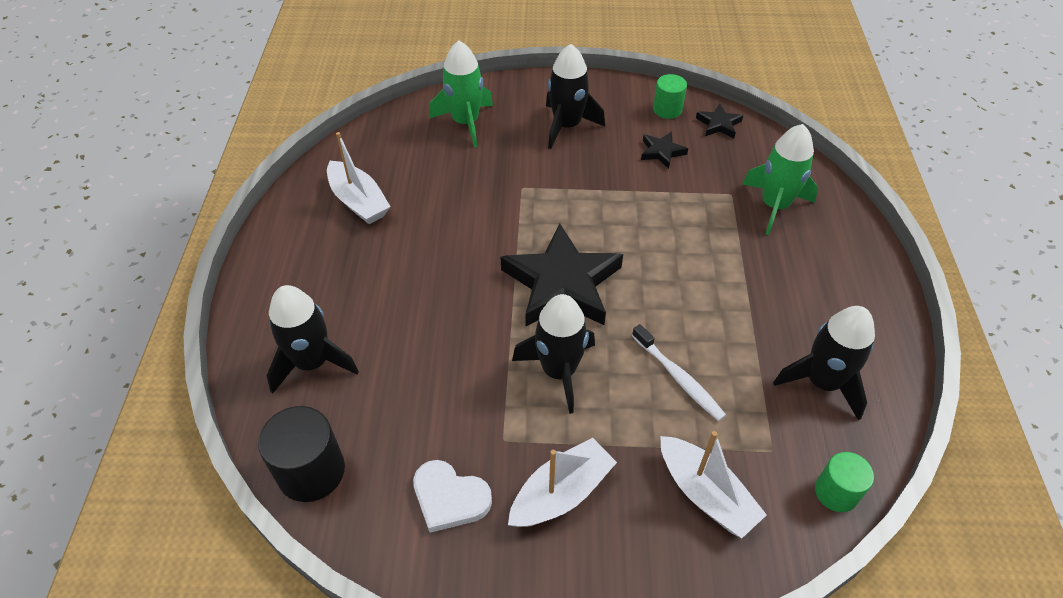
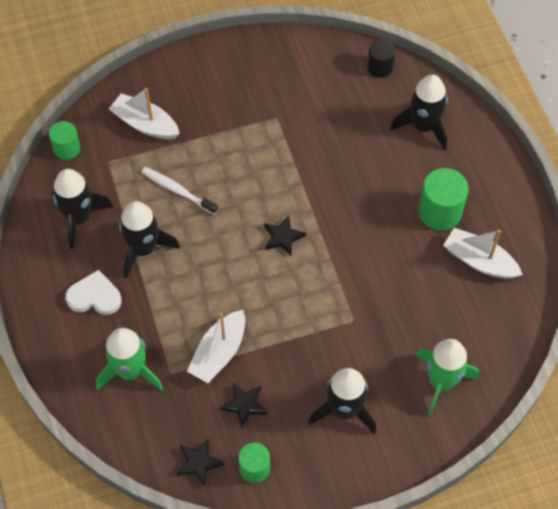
camera: 160 degrees right, 10 degrees up
(311, 471) = (380, 67): black cylinder -> black cylinder, size x0.63
(365, 258) = (439, 212): none -> green cylinder
(449, 498) = (293, 78): white heart -> white heart (94, 296)
(559, 371) = (259, 170): black rocket -> black rocket (143, 249)
(561, 493) = (230, 99): white boat -> white boat (219, 352)
(562, 284) = (283, 237): black star -> black star, size x0.45

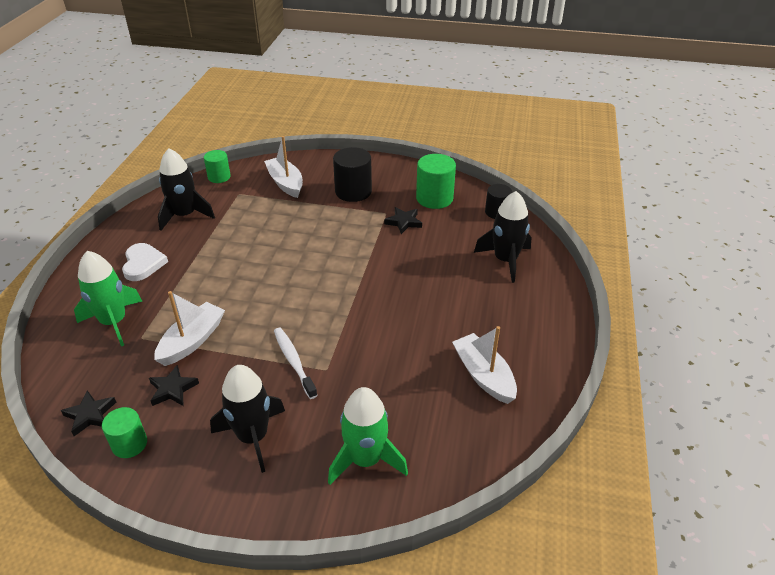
camera: 30 degrees right, 20 degrees down
(94, 296) = (143, 264): white heart -> white heart turned 45 degrees clockwise
(143, 249) = (208, 250): black rocket -> none
(177, 190) = (269, 227): white toothbrush -> white toothbrush (294, 362)
(219, 352) = (192, 341): white boat -> white boat turned 150 degrees clockwise
(224, 104) = (353, 192): none -> black cylinder
(283, 237) = (320, 286): black star -> black star (403, 222)
(439, 212) = (473, 323): green cylinder -> green cylinder (434, 198)

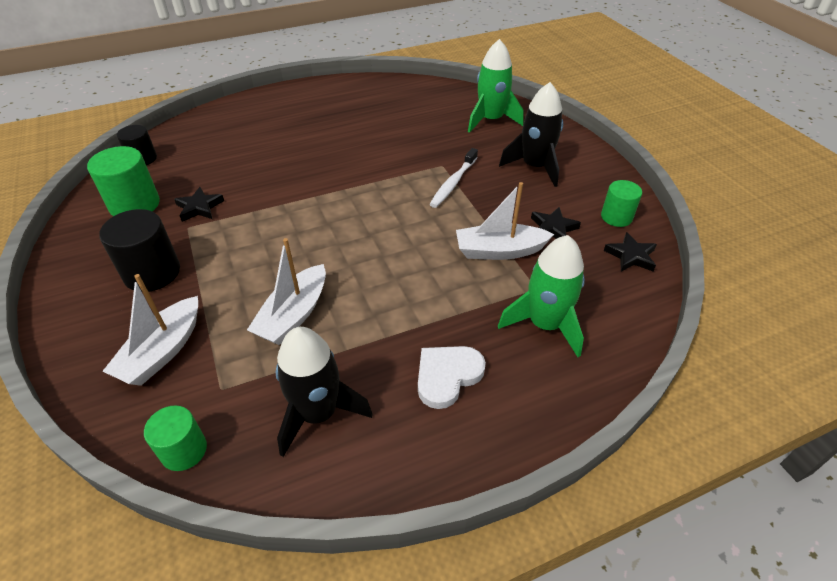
camera: 125 degrees left, 5 degrees up
(484, 375) = (373, 104): white boat -> white boat (294, 315)
(505, 260) = (225, 132): black rocket -> none

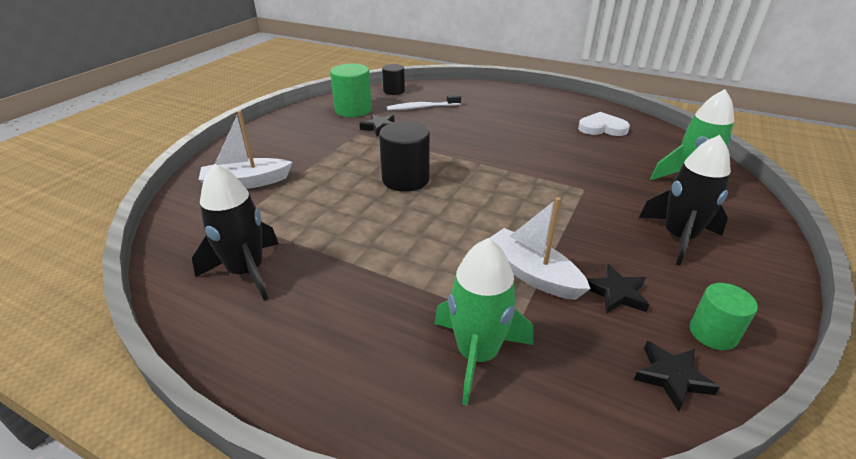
camera: 50 degrees right, 10 degrees down
(152, 273) = (305, 145): black cylinder -> black cylinder (405, 179)
(184, 450) = (173, 234): green cylinder -> none
(294, 315) = (328, 211): white boat -> none
(447, 376) = (345, 320): white heart -> white heart (602, 128)
(453, 183) = (572, 205): white toothbrush -> white toothbrush (422, 107)

